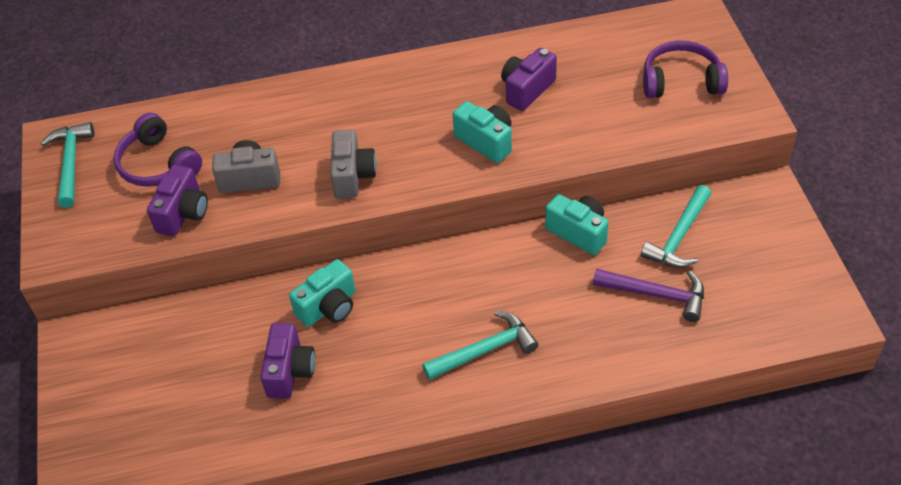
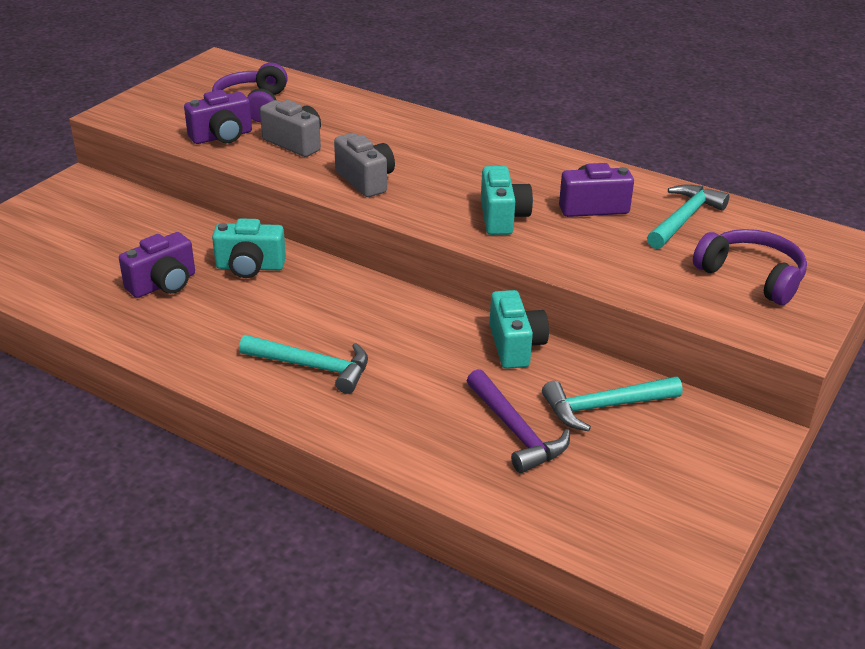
camera: 40 degrees right, 15 degrees down
(71, 163) = (205, 77): turquoise hammer -> turquoise hammer (684, 218)
(353, 176) = (366, 180): grey camera -> grey camera turned 75 degrees counterclockwise

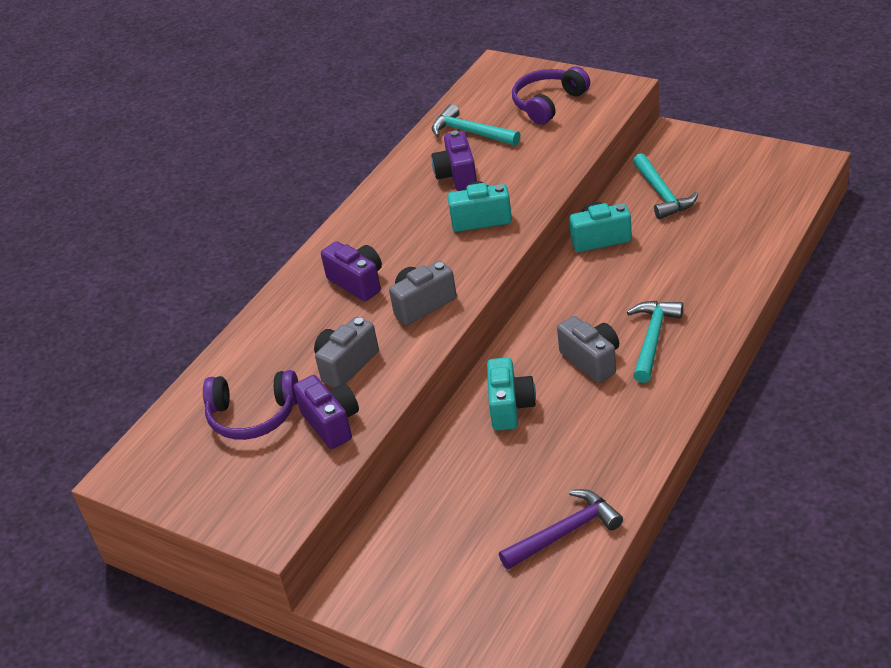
camera: 85 degrees left, 5 degrees up
(163, 284) = (548, 460): purple camera -> purple camera (358, 282)
(296, 321) = (592, 360): none -> grey camera
(516, 431) = (700, 230): purple hammer -> purple hammer (565, 532)

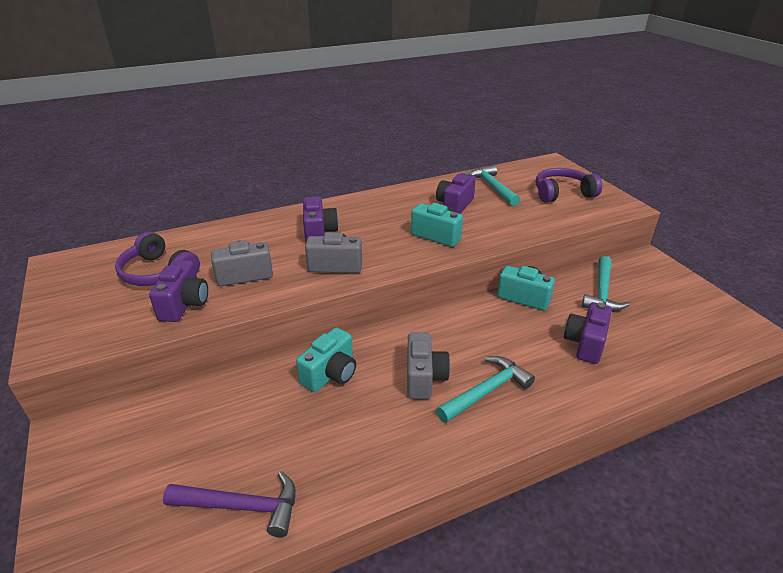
camera: 30 degrees right, 5 degrees down
(690, 252) = (585, 343): none -> purple camera

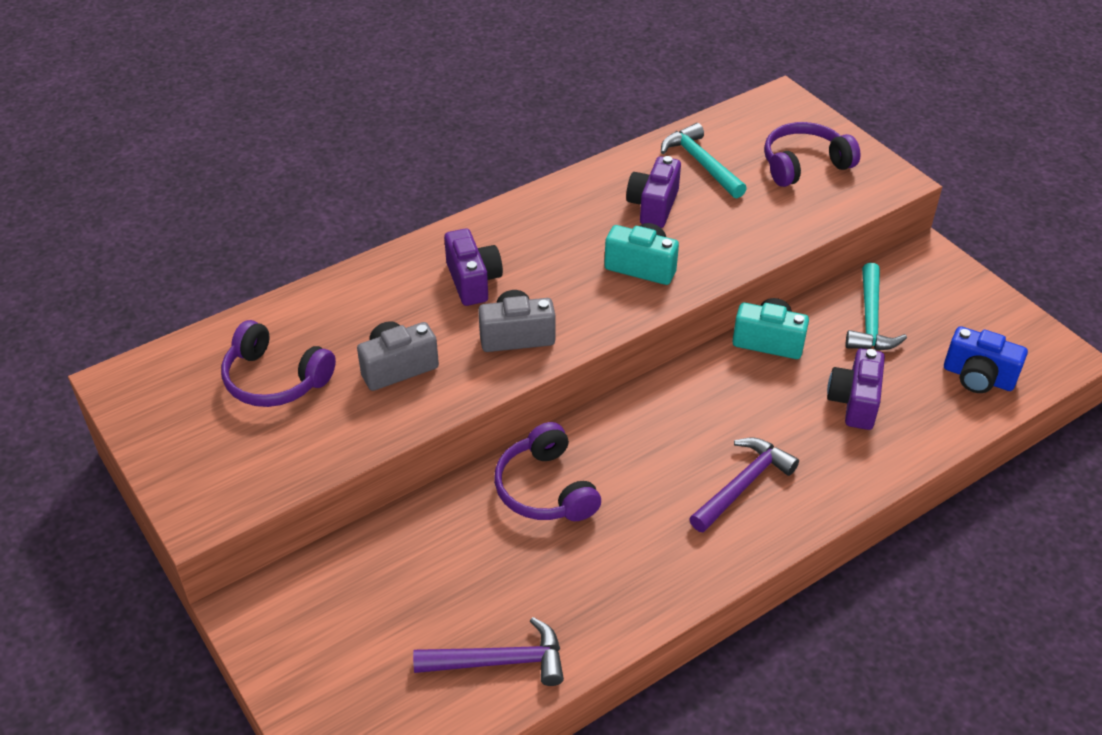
camera: 10 degrees left, 10 degrees up
(184, 304) = (339, 425): purple camera -> none
(331, 374) = (545, 489): turquoise camera -> purple headphones
(424, 378) = (663, 478): grey camera -> none
(487, 391) = (743, 484): turquoise hammer -> purple hammer
(686, 338) = (978, 377): none -> blue camera

